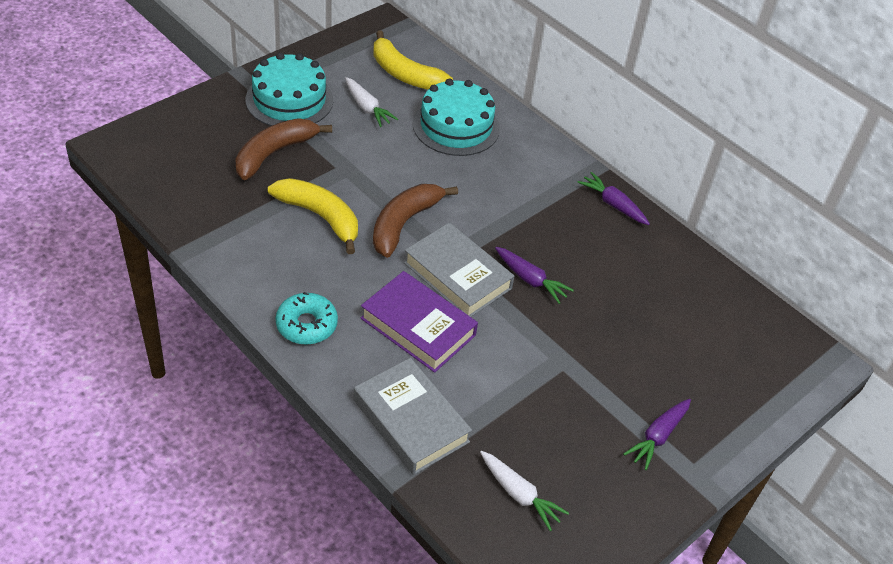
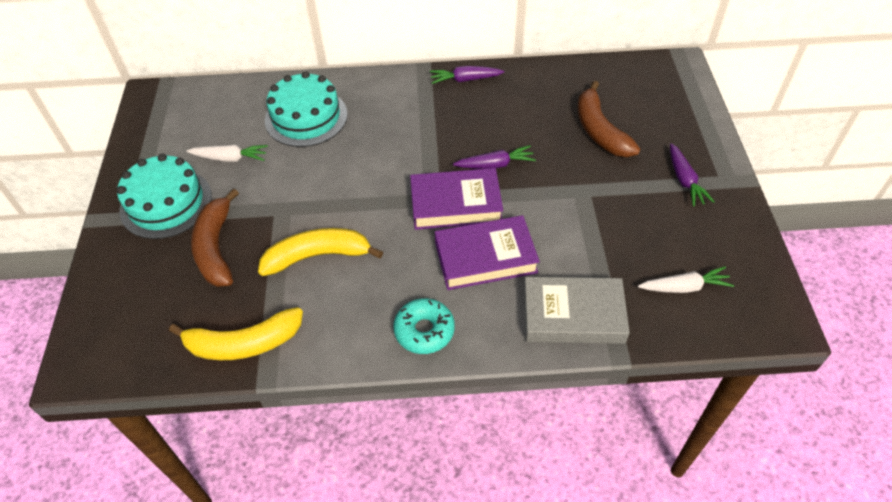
camera: 45 degrees left, 5 degrees up
(404, 74) = (219, 115): yellow banana -> yellow banana (244, 344)
(404, 223) = (374, 206): brown banana -> brown banana (599, 130)
(457, 276) = (456, 204): grey book -> purple book

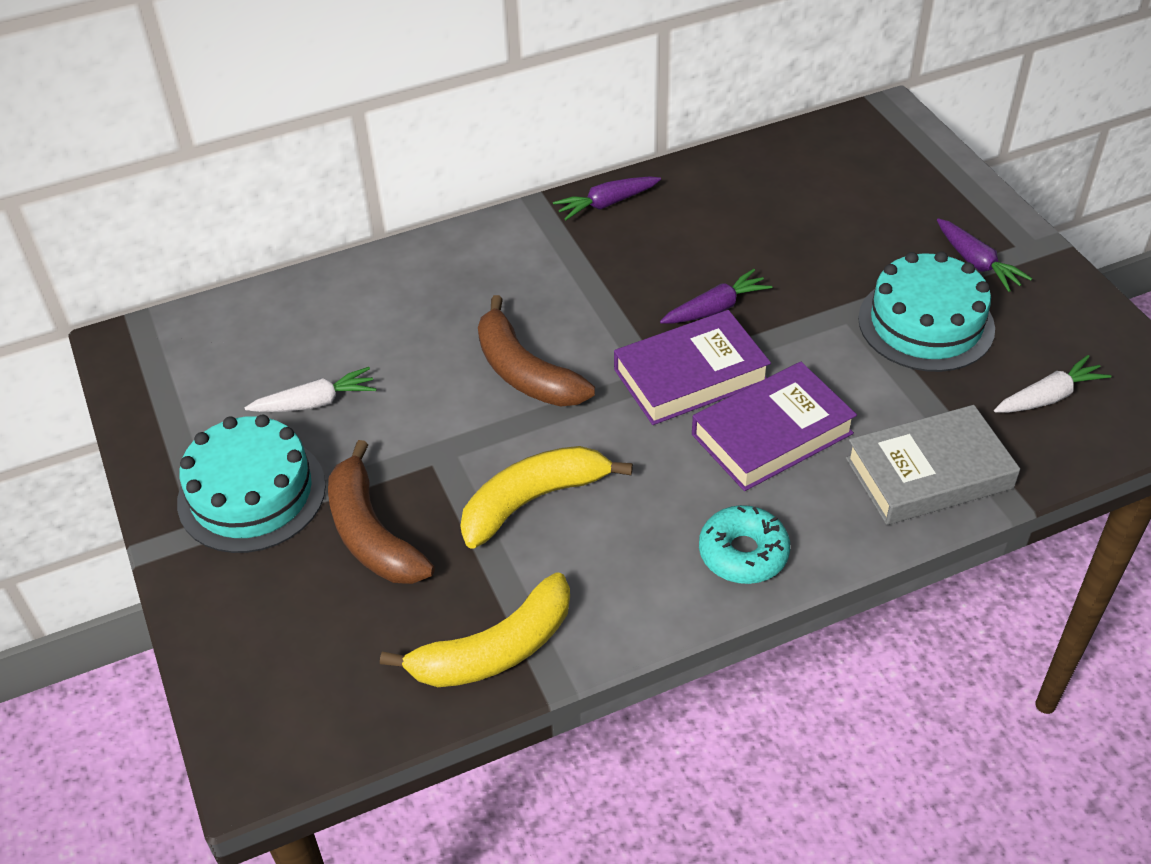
camera: 20 degrees left, 5 degrees down
(306, 117) = (399, 314): turquoise cake -> turquoise cake (926, 323)
(599, 130) = (831, 227): brown banana -> brown banana (524, 372)

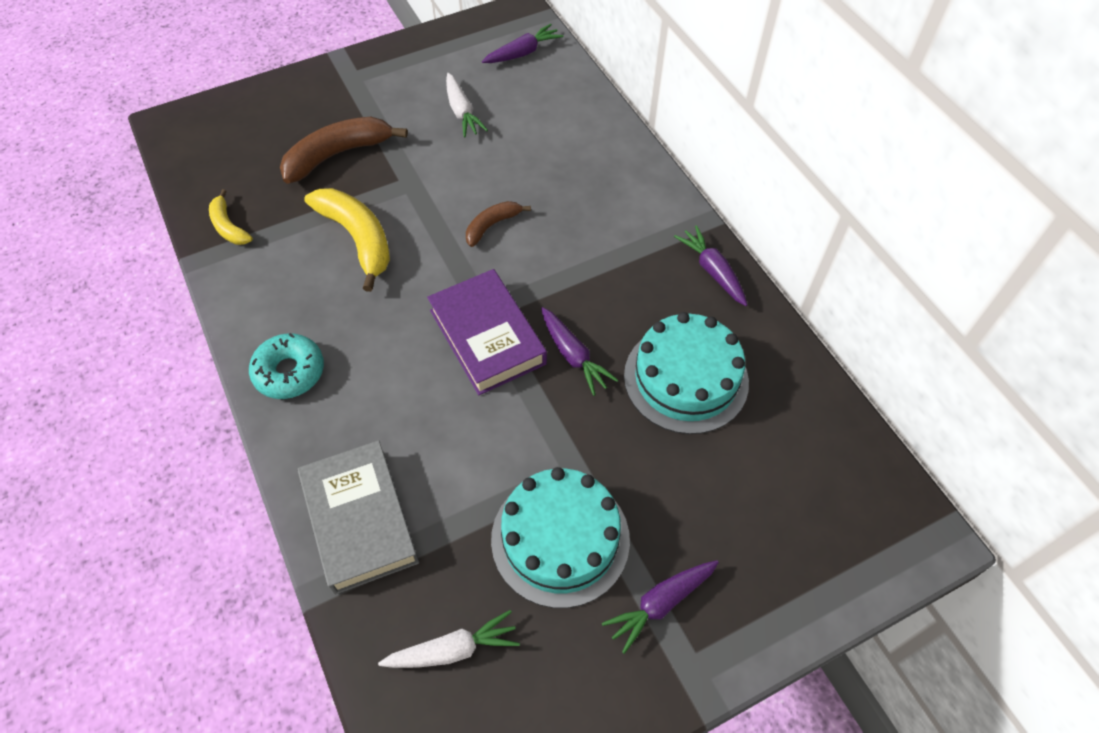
camera: 85 degrees right, 10 degrees up
(212, 342) = (523, 53): none -> purple carrot
(251, 493) = (379, 93): turquoise cake -> turquoise cake (686, 378)
(495, 650) = (228, 226): yellow banana -> yellow banana, size x0.56
(524, 372) = (492, 225): brown banana -> brown banana, size x0.56
(772, 434) = (415, 396): purple book -> none
(1048, 397) = (453, 649): white carrot -> white carrot turned 75 degrees counterclockwise

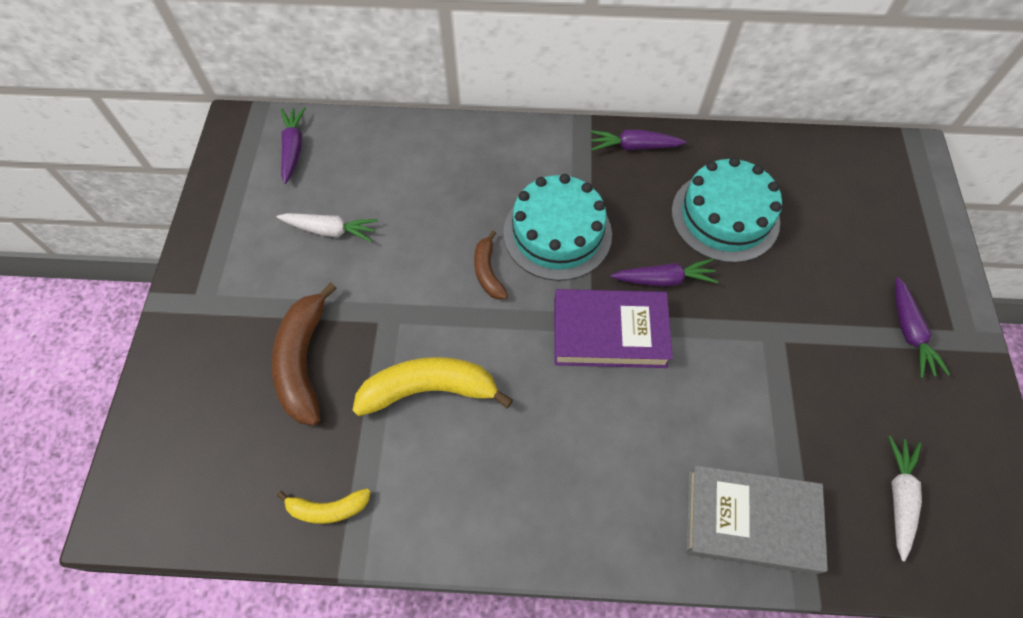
camera: 60 degrees left, 5 degrees up
(289, 372) = (556, 519): turquoise donut -> none
(560, 539) = (830, 372): turquoise cake -> turquoise cake (557, 233)

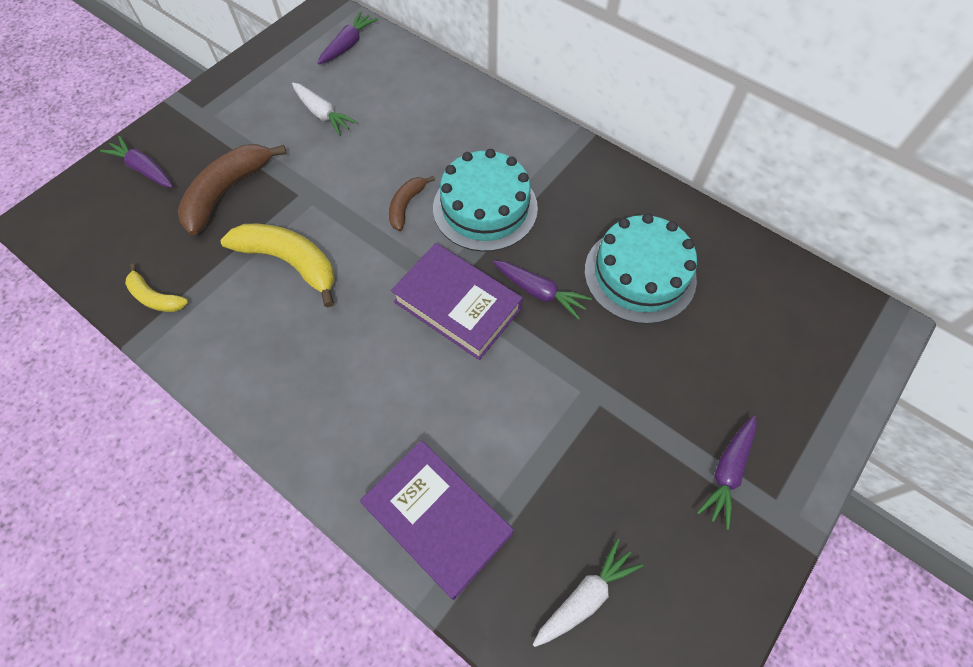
camera: 35 degrees right, 0 degrees up
(633, 146) = (609, 177): purple carrot -> purple carrot (144, 169)
(750, 521) = (438, 519): grey book -> purple book

